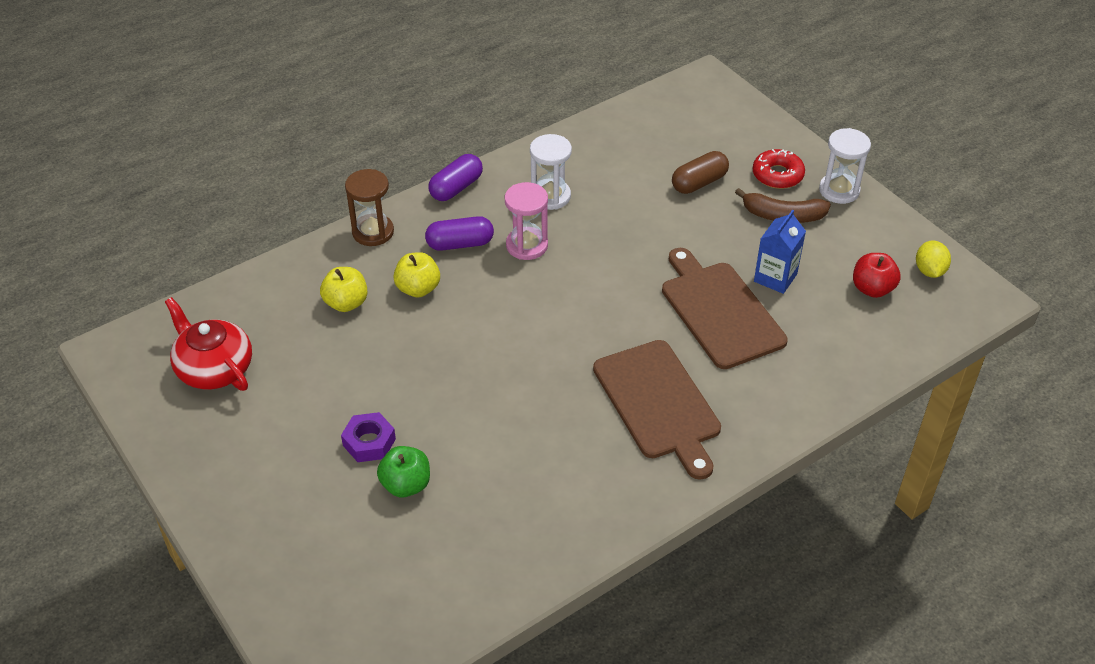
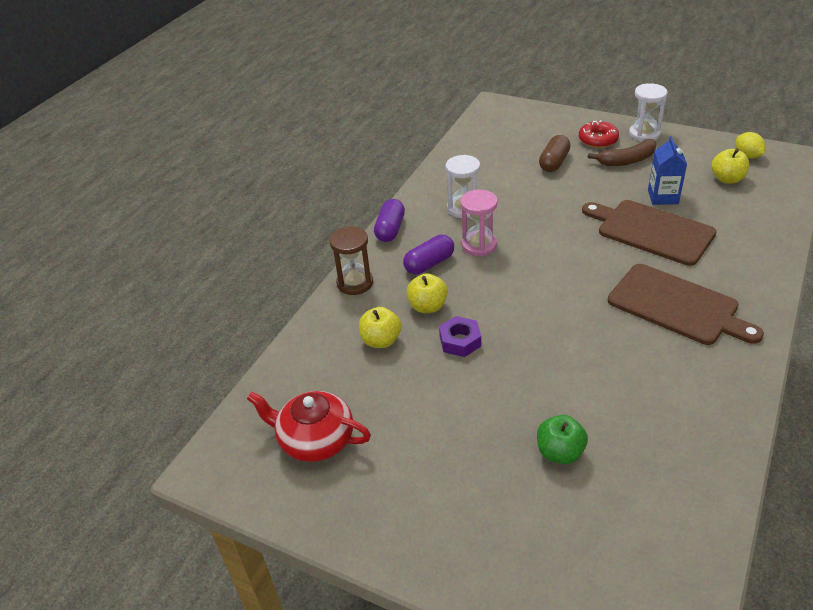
camera: 25 degrees left, 5 degrees down
(369, 442) = (499, 434): purple nut -> purple nut (460, 341)
(872, 289) = (727, 179): red apple -> yellow apple

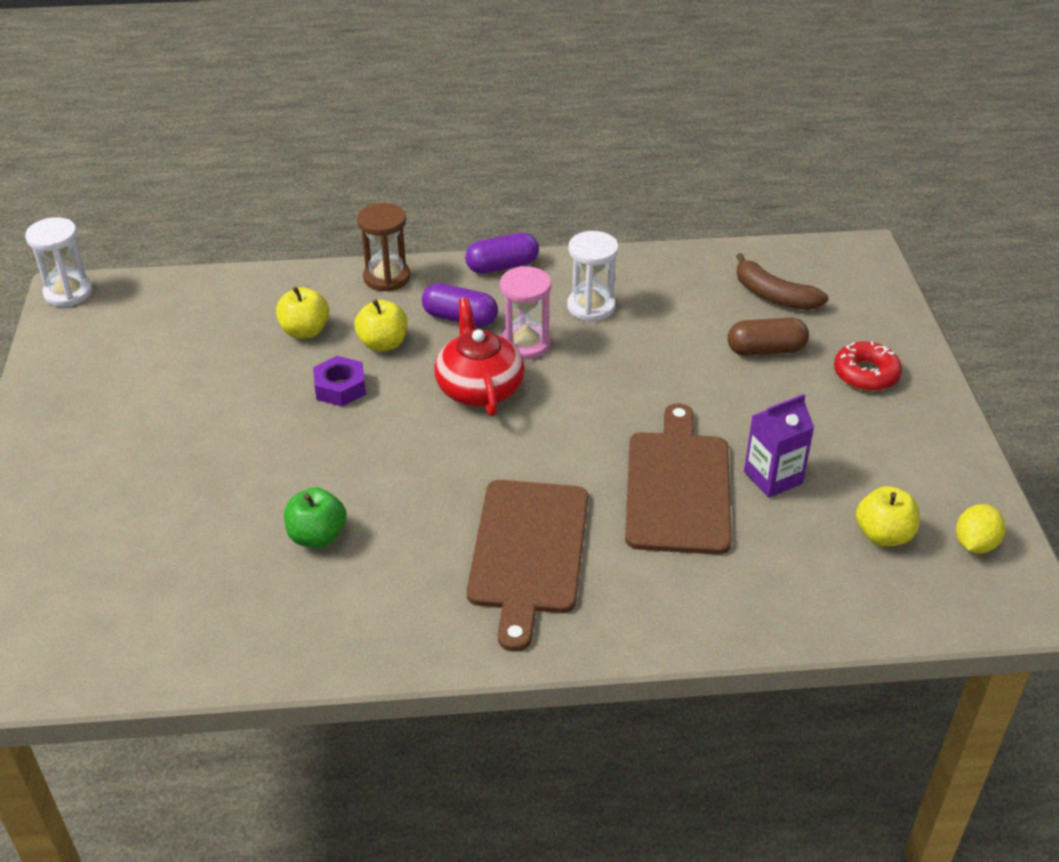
camera: 55 degrees right, 0 degrees up
(315, 439) = (139, 342): red teapot -> red teapot (479, 387)
(560, 452) = (208, 518): green apple -> green apple (317, 536)
(627, 160) = (836, 417): brown banana -> brown banana (773, 295)
(644, 134) = (929, 416): white hourglass -> white hourglass (68, 293)
(663, 197) = (773, 477): blue carton -> purple carton

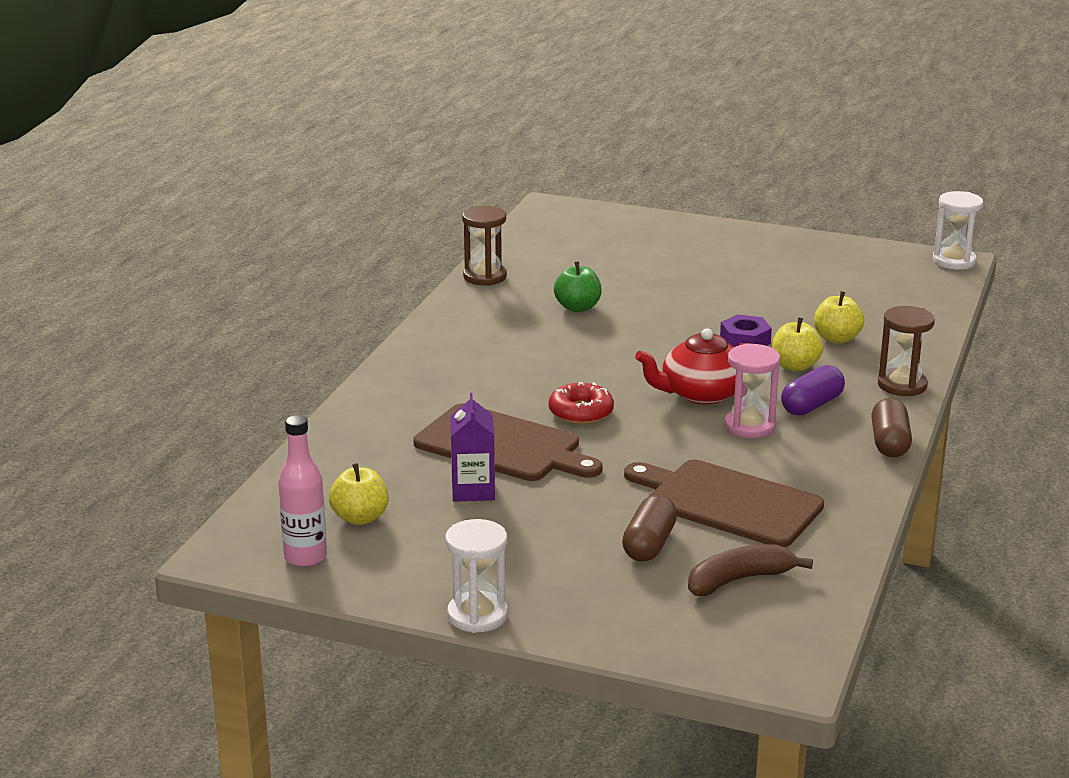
camera: 115 degrees right, 15 degrees down
(259, 658) = (485, 277): none -> brown hourglass
(479, 387) = (701, 393): red teapot -> red teapot turned 150 degrees clockwise
(502, 266) = (889, 443): purple capsule -> brown capsule
(528, 552) = (491, 372): brown cutting board -> brown cutting board (727, 503)
(591, 307) = (788, 471): white hourglass -> white hourglass (477, 615)
(866, 374) = (567, 588): red donut -> red donut (581, 412)
(975, 544) = (305, 557): yellow lemon -> pink bottle

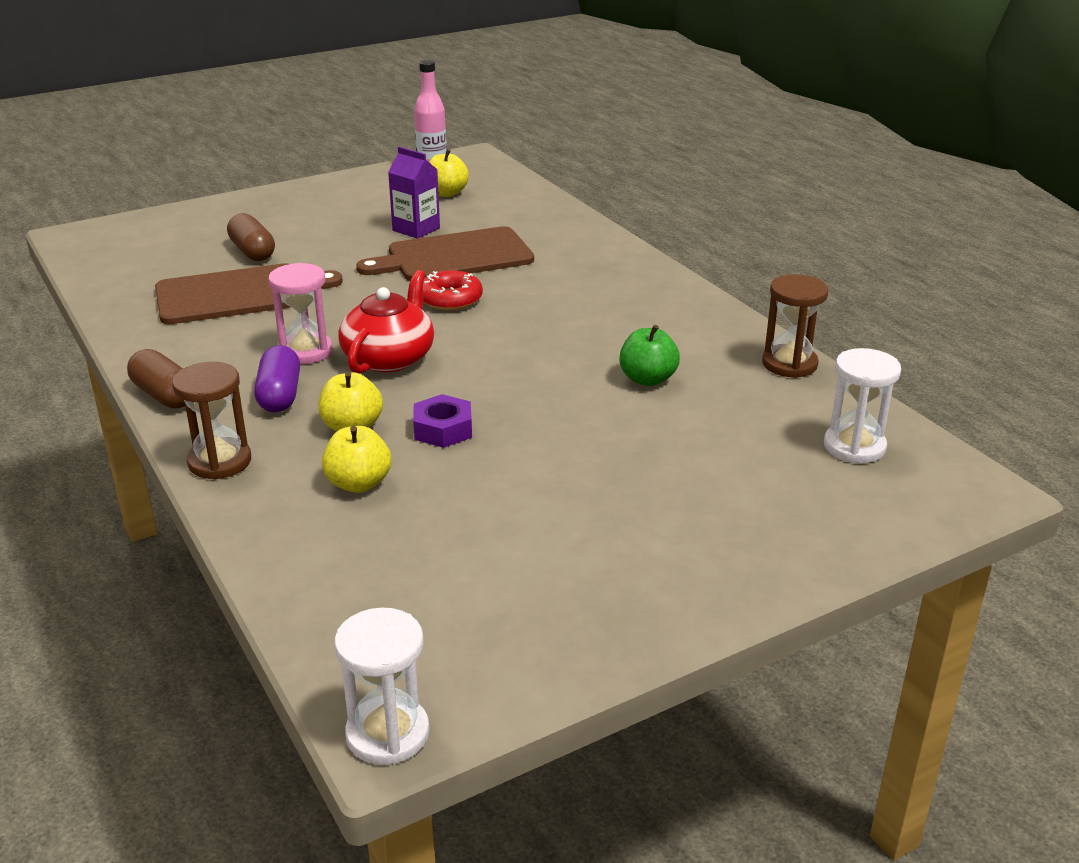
camera: 130 degrees right, 5 degrees up
(477, 615) = (292, 189): white hourglass -> white hourglass (854, 446)
(739, 580) = (164, 259): brown banana -> none

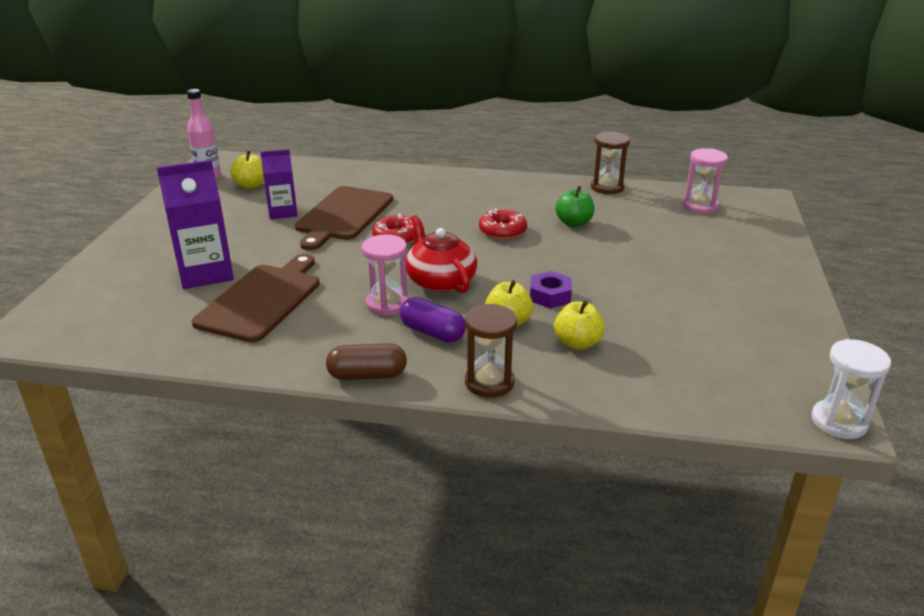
camera: 50 degrees left, 0 degrees up
(252, 252) = (205, 273): brown capsule -> purple carton
(555, 346) = (502, 231): none -> red donut
(854, 446) = (700, 206): white hourglass -> pink hourglass

